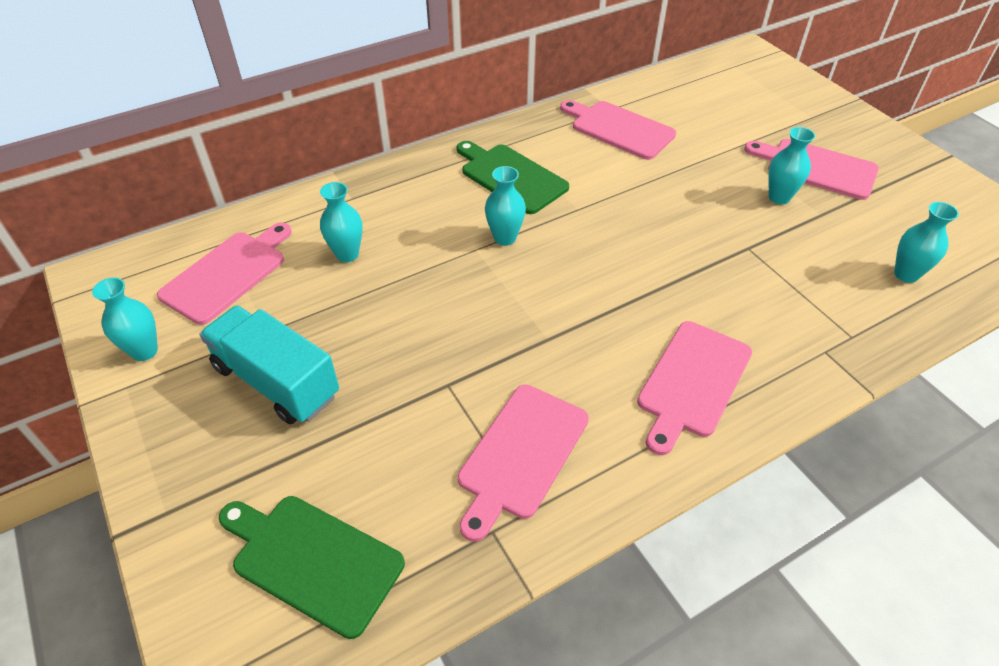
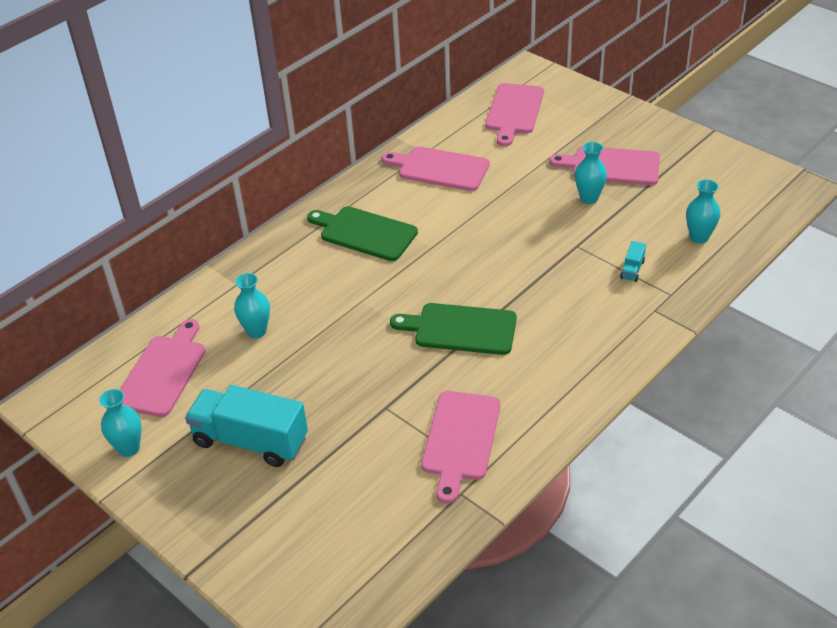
camera: 15 degrees left, 5 degrees down
(313, 560) = (342, 547): green cutting board -> green cutting board (461, 329)
(505, 238) = (381, 285): turquoise vase -> none
(692, 382) = (566, 357): pink cutting board -> pink cutting board (514, 111)
(810, 293) = (632, 269): none -> turquoise truck

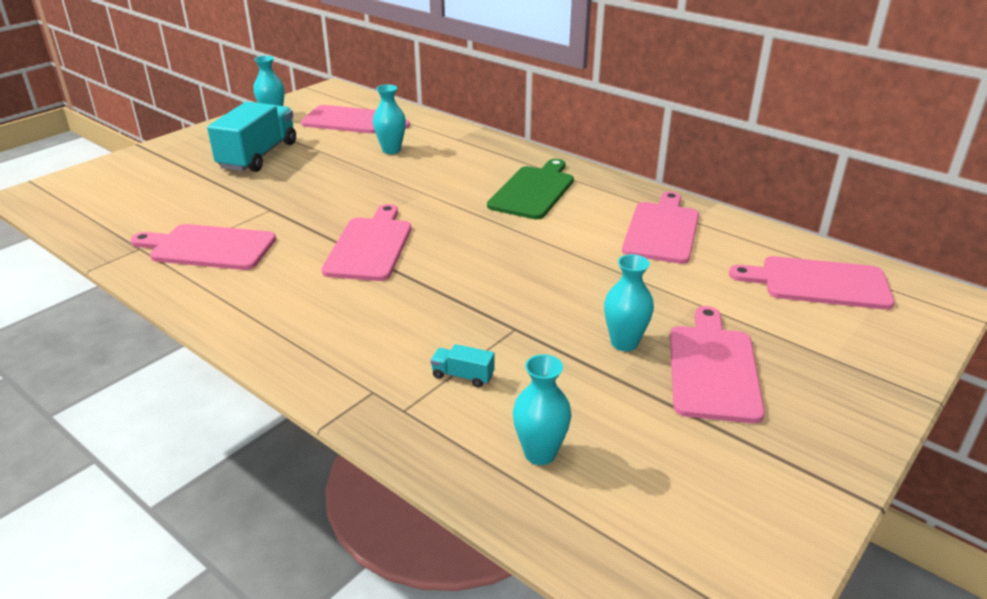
camera: 85 degrees right, 10 degrees down
(461, 329) = (370, 246): green cutting board -> pink cutting board

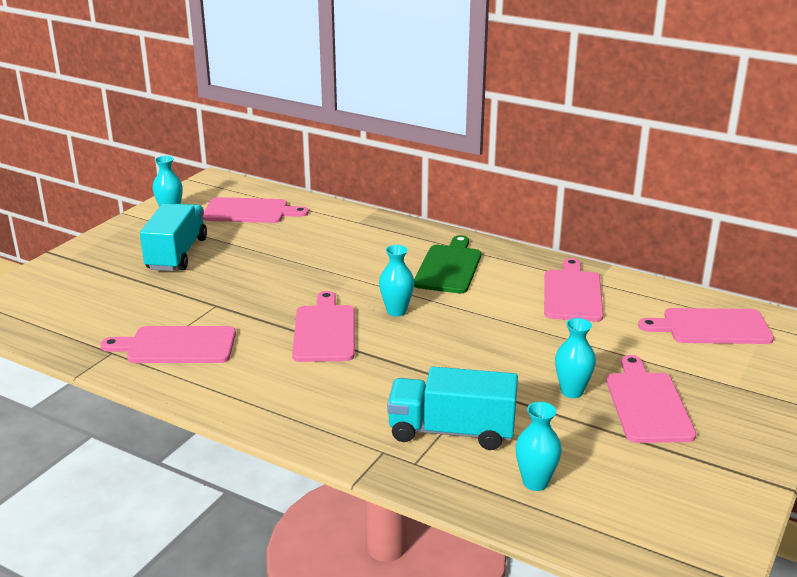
camera: 10 degrees left, 5 degrees down
(391, 150) = (302, 238): turquoise vase -> turquoise vase (396, 311)
(463, 376) = (451, 431): turquoise truck -> turquoise truck, size x2.47

